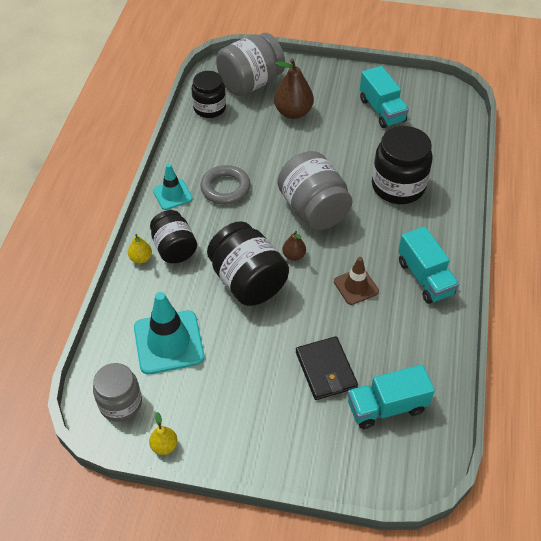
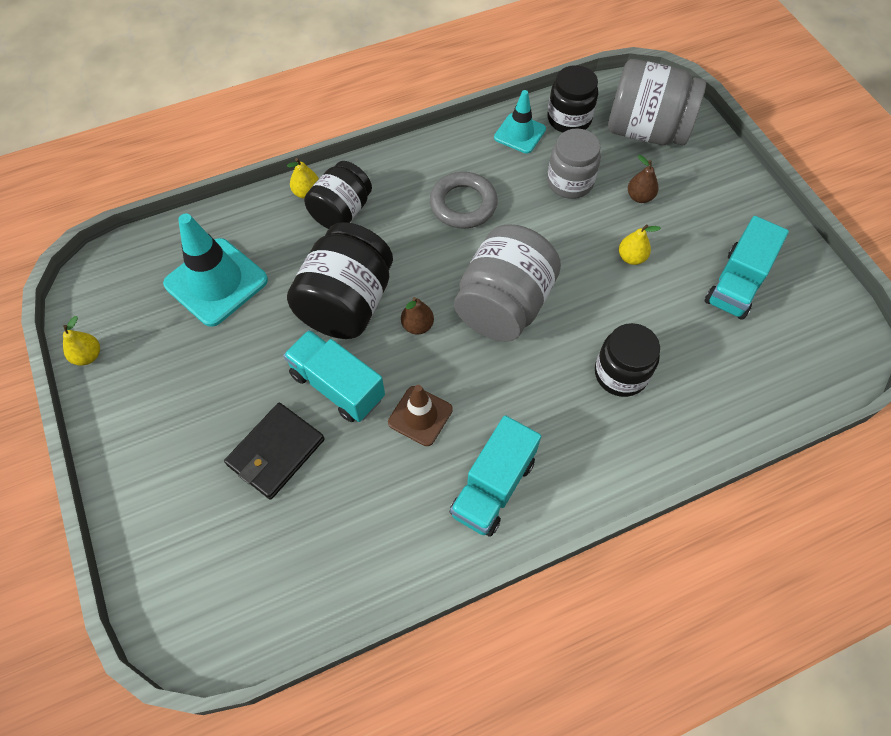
camera: 55 degrees right, 10 degrees up
(120, 403) = (117, 288): grey jar -> grey jar (570, 182)
(172, 194) = (414, 165): turquoise traffic cone -> turquoise traffic cone (519, 133)
(293, 112) = (639, 197): brown pear -> brown pear, size x0.52
(330, 139) = (631, 257): none -> yellow pear
(386, 407) = (264, 548): turquoise truck -> turquoise truck (337, 386)
(398, 186) = (620, 374): black jar -> black jar, size x0.65

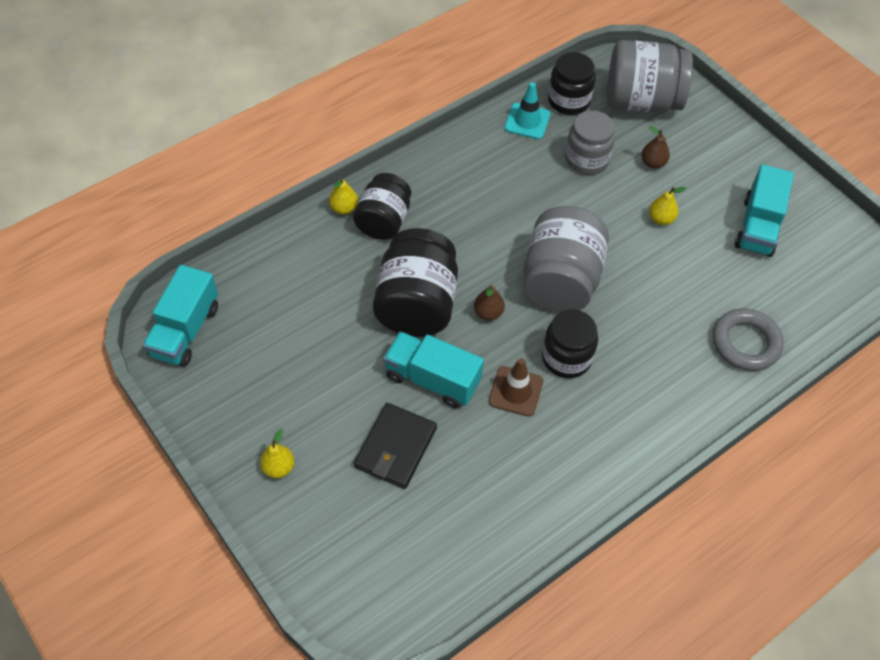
camera: 15 degrees left, 5 degrees down
(88, 356) = (186, 396): yellow pear -> yellow pear (278, 467)
(216, 282) = (285, 306): turquoise traffic cone -> none
(463, 204) = (495, 195): grey ring -> grey ring (745, 343)
(493, 487) = (598, 439): turquoise truck -> turquoise truck (185, 331)
(620, 374) = (680, 322): black jar -> black jar (566, 358)

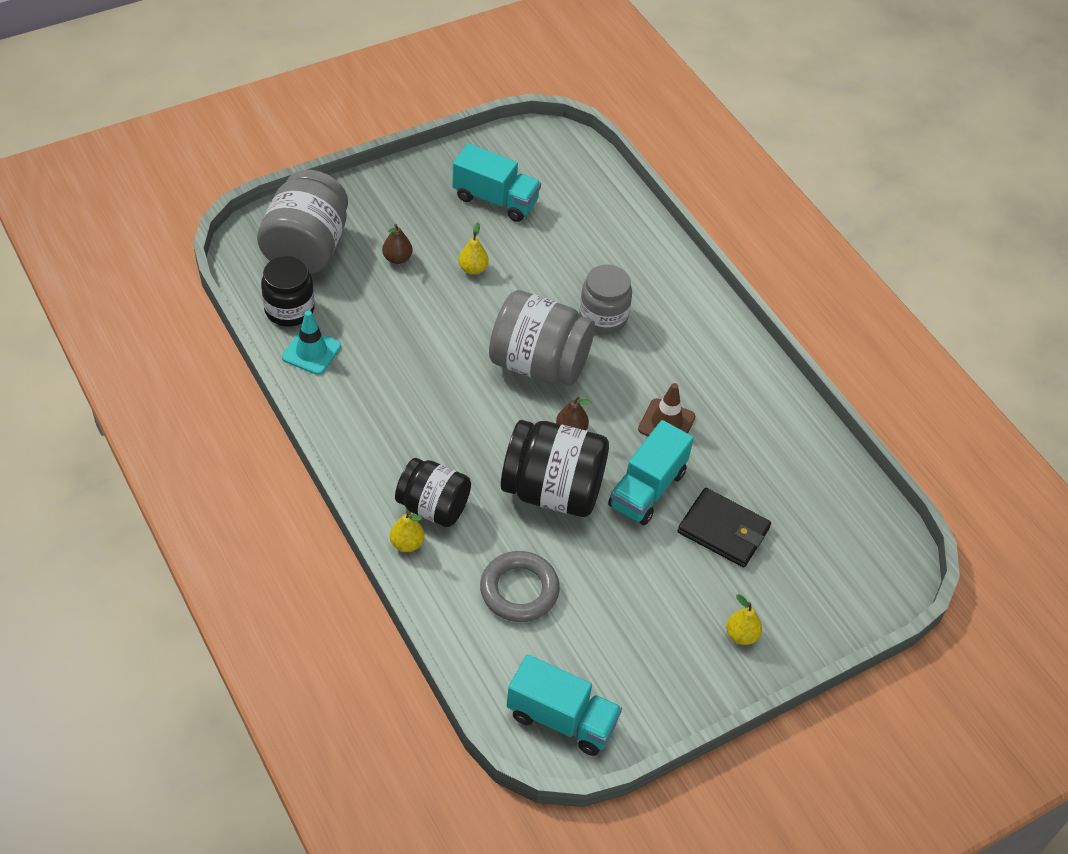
camera: 85 degrees left, 5 degrees down
(566, 358) = (632, 376): black jar -> none
(586, 159) = (380, 311): grey jar -> grey jar (603, 317)
(745, 343) = (628, 242): grey ring -> grey ring (519, 590)

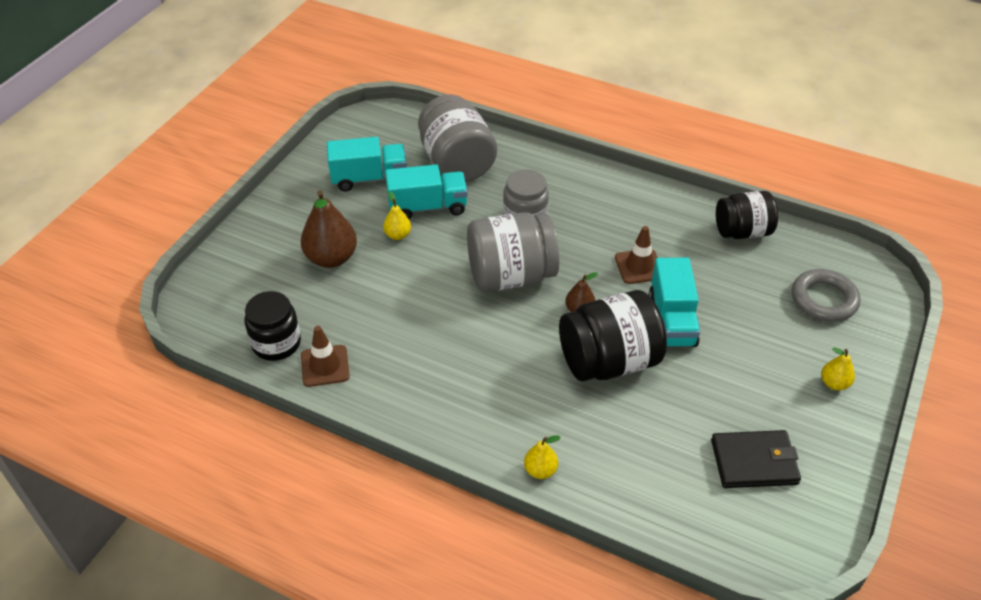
camera: 30 degrees left, 5 degrees down
(306, 248) = (249, 289): grey jar -> grey jar (457, 163)
(311, 352) = (325, 366): turquoise traffic cone -> brown traffic cone
(397, 258) = (331, 258): brown pear -> brown pear, size x1.93
(433, 507) = (533, 429): black jar -> black jar (742, 231)
(519, 590) = (657, 451): grey ring -> grey ring (824, 299)
(561, 719) = (782, 530): turquoise truck -> turquoise truck (427, 207)
(723, 530) = (749, 317): black wallet -> black wallet (754, 462)

